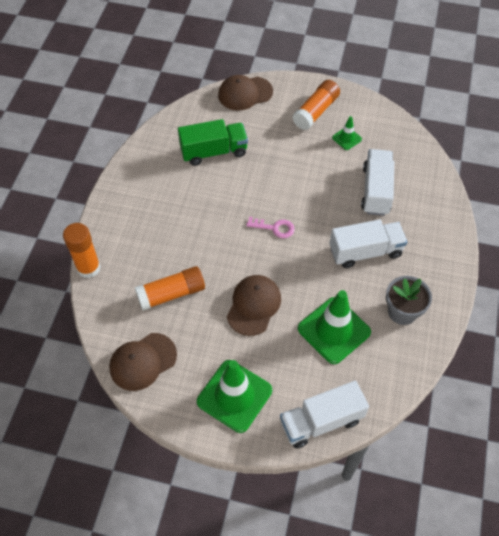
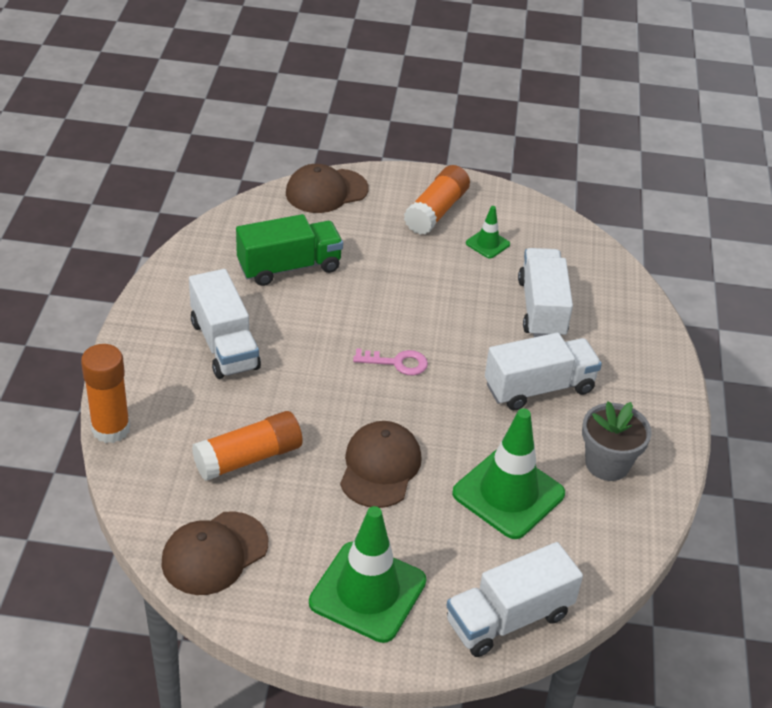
camera: 10 degrees left, 15 degrees down
(165, 209) = (224, 345): none -> white truck

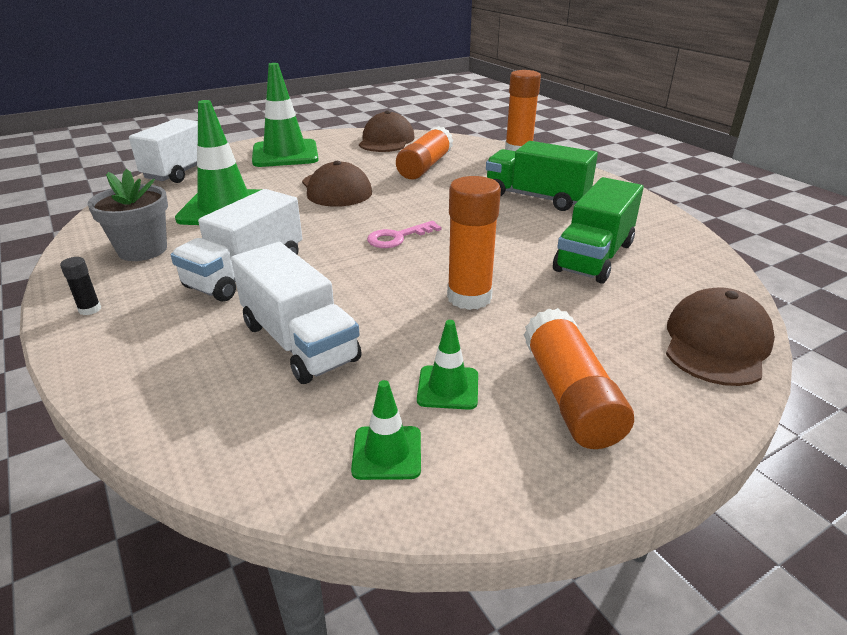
camera: 145 degrees right, 10 degrees down
(224, 345) = (536, 197): white truck -> green truck
(413, 284) = (469, 297): none -> orange glue stick
(543, 234) = (387, 453): none -> green traffic cone
(661, 408) = (90, 309): none -> black glue stick

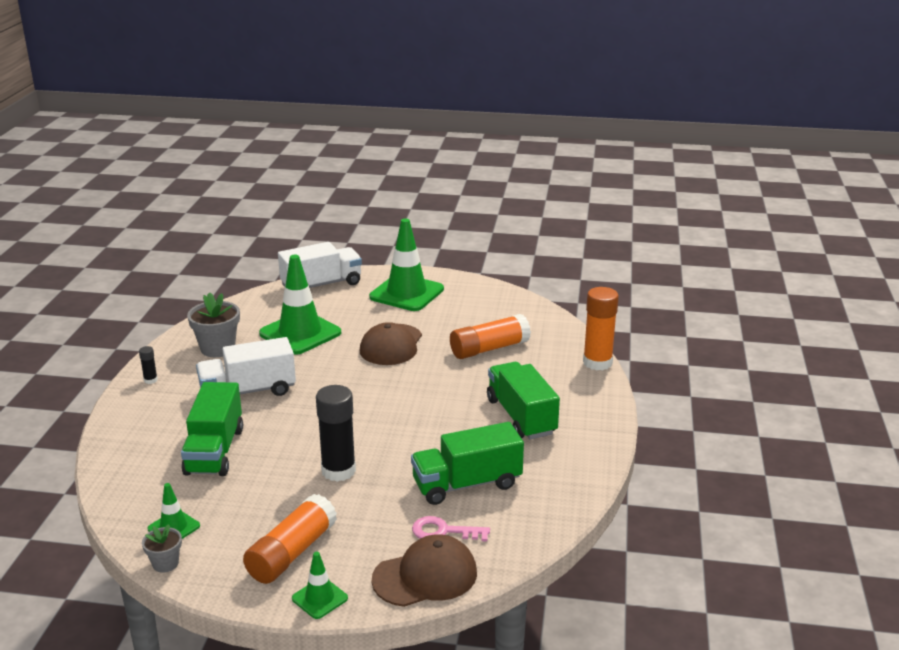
camera: 40 degrees right, 5 degrees down
(299, 342) = (214, 451): white truck -> green truck
(386, 140) = (505, 307): brown cap -> none
(398, 237) = (367, 406): pink key -> pink key (443, 531)
(448, 388) = (244, 514): green traffic cone -> green traffic cone (319, 598)
(452, 505) = (165, 563): none -> grey flower pot
(469, 297) = (338, 471): orange glue stick -> black glue stick

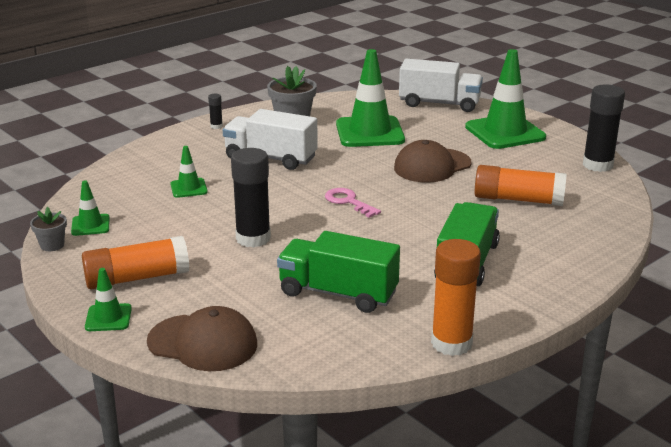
camera: 40 degrees right, 0 degrees up
(214, 451) = (189, 188): green truck -> green traffic cone
(443, 531) = (266, 318): pink key -> pink key (348, 202)
(506, 297) = (597, 165): none -> black glue stick
(597, 362) = (613, 250): orange glue stick -> orange glue stick (451, 343)

